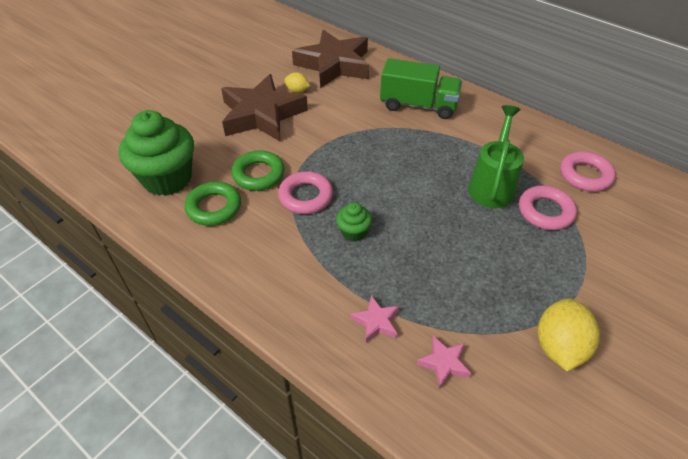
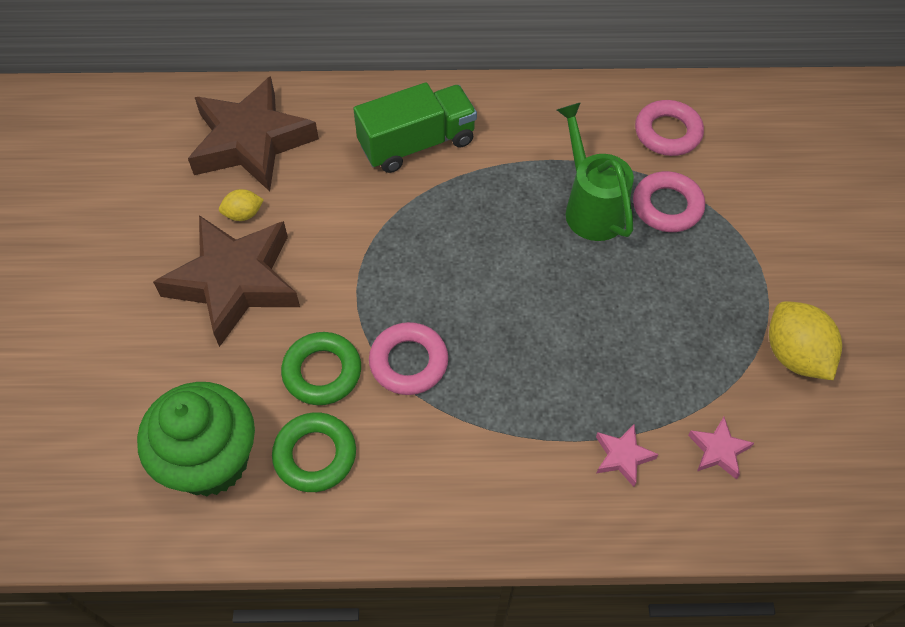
camera: 40 degrees left, 10 degrees up
(353, 232) = (505, 370): green cupcake -> none

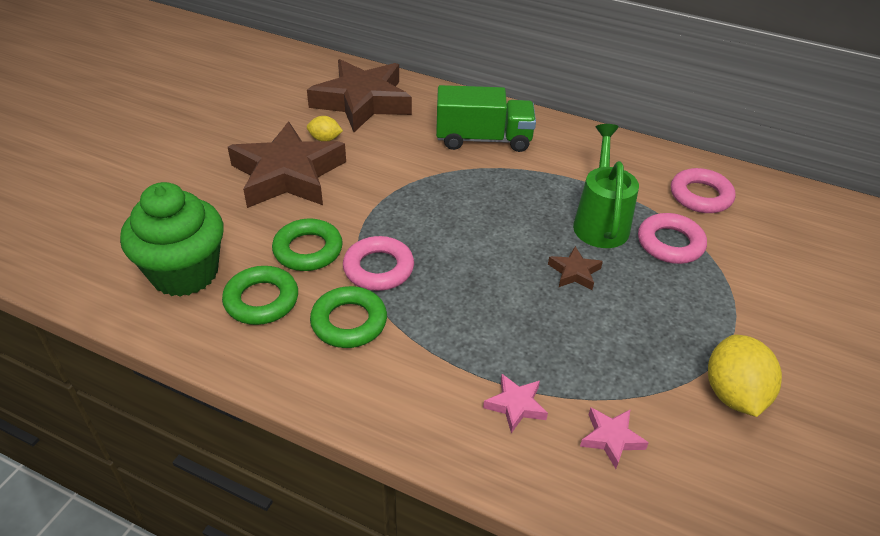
camera: 25 degrees right, 15 degrees down
(419, 439) = (349, 322): none -> green ring
(597, 281) = (574, 272): none -> brown star

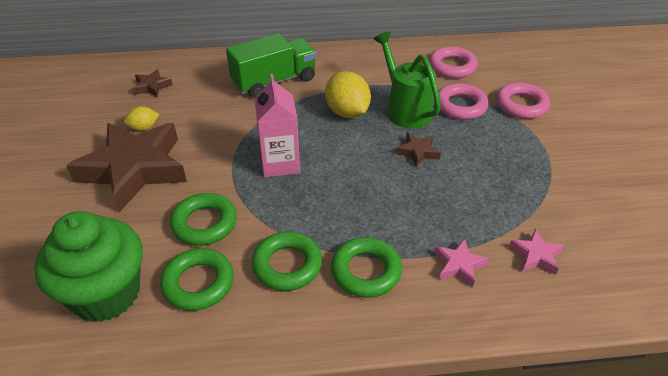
camera: 30 degrees left, 0 degrees up
(362, 102) = (152, 86): brown star -> brown star, size x0.41
(378, 268) = (275, 212): pink ring -> pink ring (521, 105)
(416, 364) = (366, 271): none -> green ring
(421, 224) = (280, 163): none -> pink carton
(733, 394) = (577, 188): yellow lemon -> yellow lemon (347, 112)

